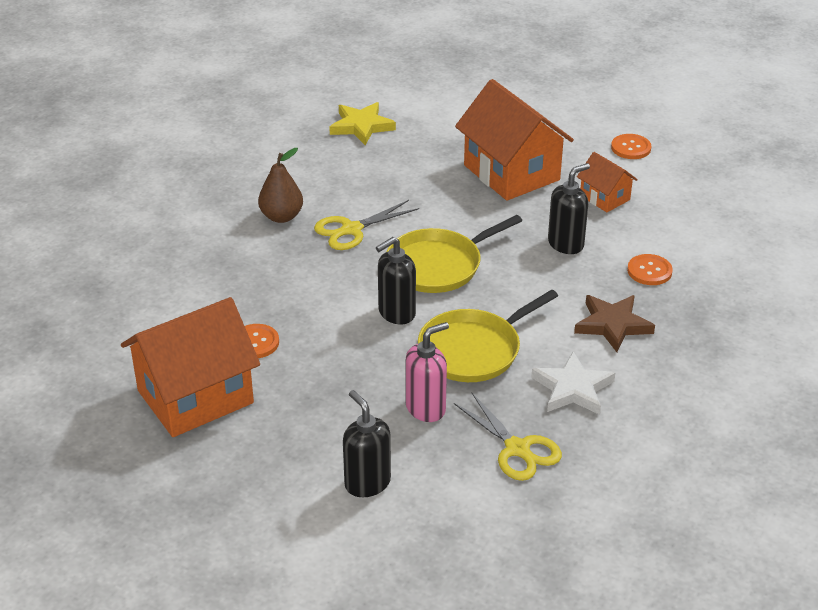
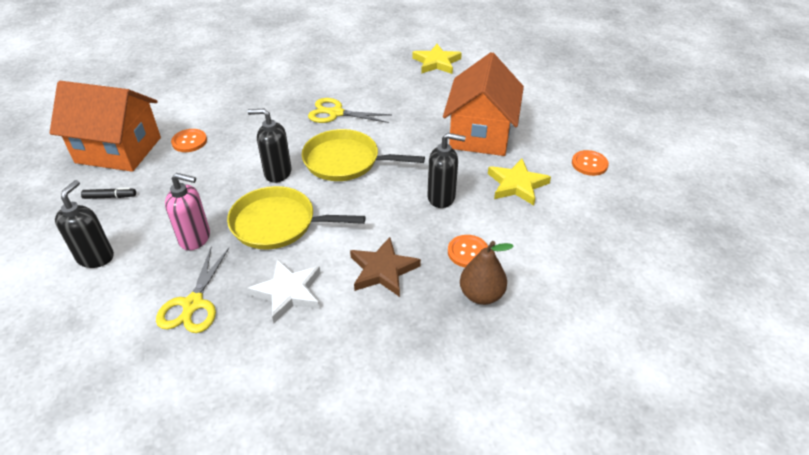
camera: 45 degrees right, 5 degrees up
(277, 436) = (110, 197): none -> black marker
(281, 217) = (315, 86): brown pear -> brown pear (481, 295)
(604, 198) = (517, 185): orange house -> yellow star

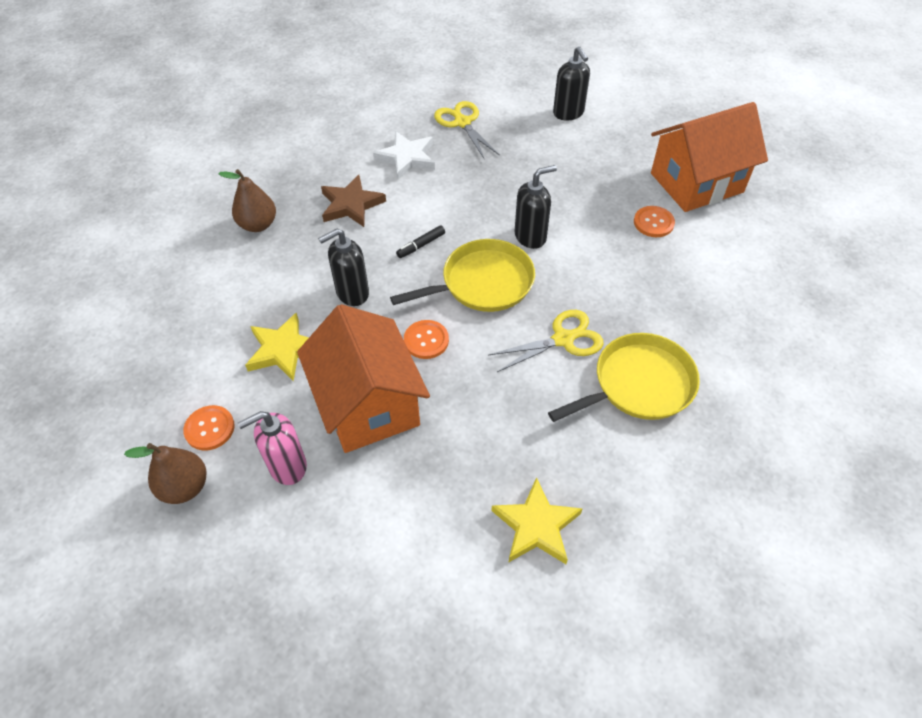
camera: 145 degrees right, 10 degrees up
(110, 197) = (631, 148): black marker -> black marker (421, 245)
(195, 238) = (520, 155): pink soap dispenser -> pink soap dispenser (287, 466)
(278, 223) = (472, 196): yellow pan -> yellow pan (638, 384)
(468, 252) = (290, 253): orange button -> orange button (426, 340)
(615, 144) = (185, 487): none -> brown pear

